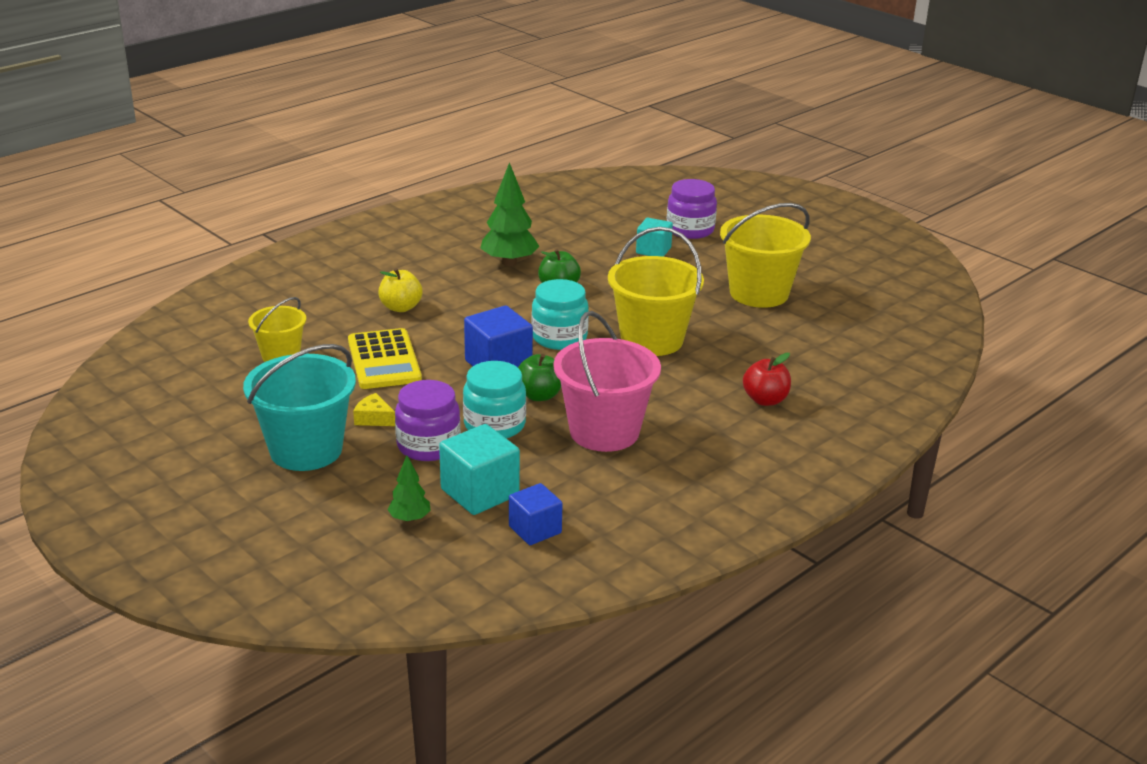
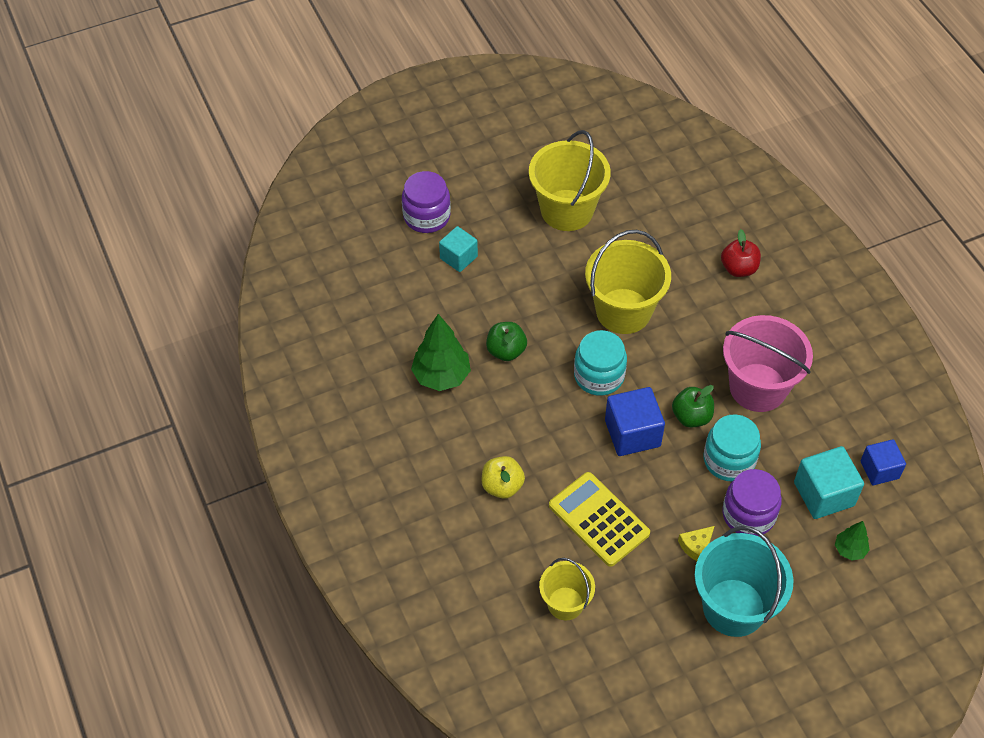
camera: 70 degrees left, 25 degrees up
(384, 360) = (598, 519): yellow calculator -> yellow calculator turned 135 degrees counterclockwise

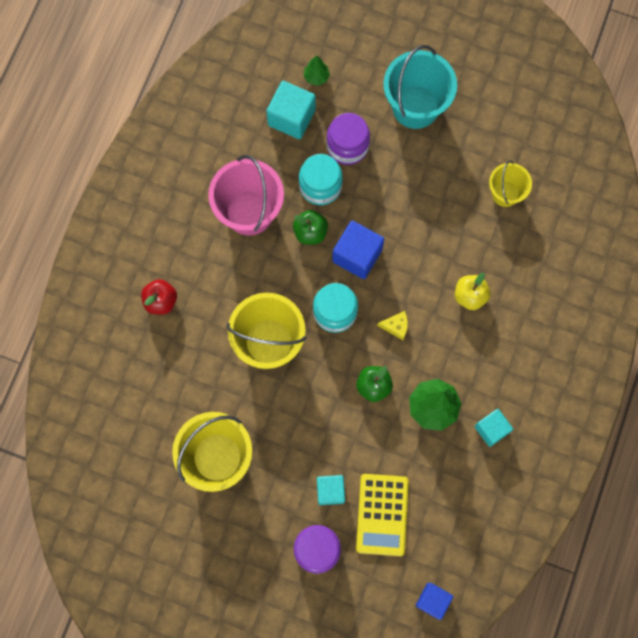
camera: 135 degrees left, 20 degrees up
(376, 401) = (491, 429): none -> turquoise cube
(598, 519) = (435, 222): yellow calculator -> yellow calculator (382, 514)
(696, 546) = (397, 156): yellow cheese -> yellow cheese (396, 326)
(879, 470) = (243, 101): blue cube -> blue cube (432, 600)

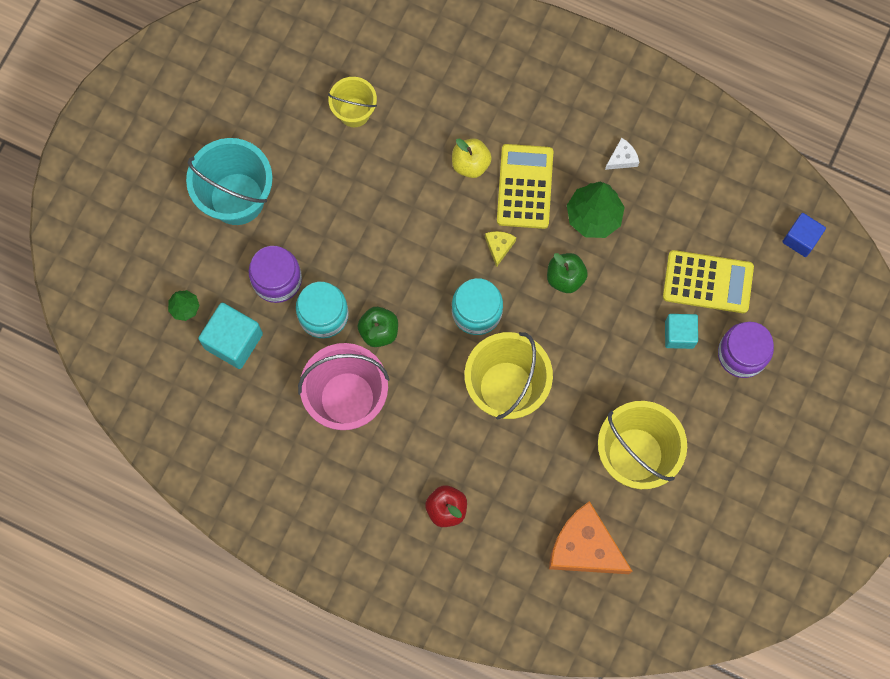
camera: 85 degrees left, 0 degrees up
(134, 419) = (584, 547): none -> orange cheese
(357, 255) = (412, 281): blue cube -> none
(454, 344) = (524, 186): none -> yellow calculator
(491, 429) = (622, 158): turquoise cube -> white cheese

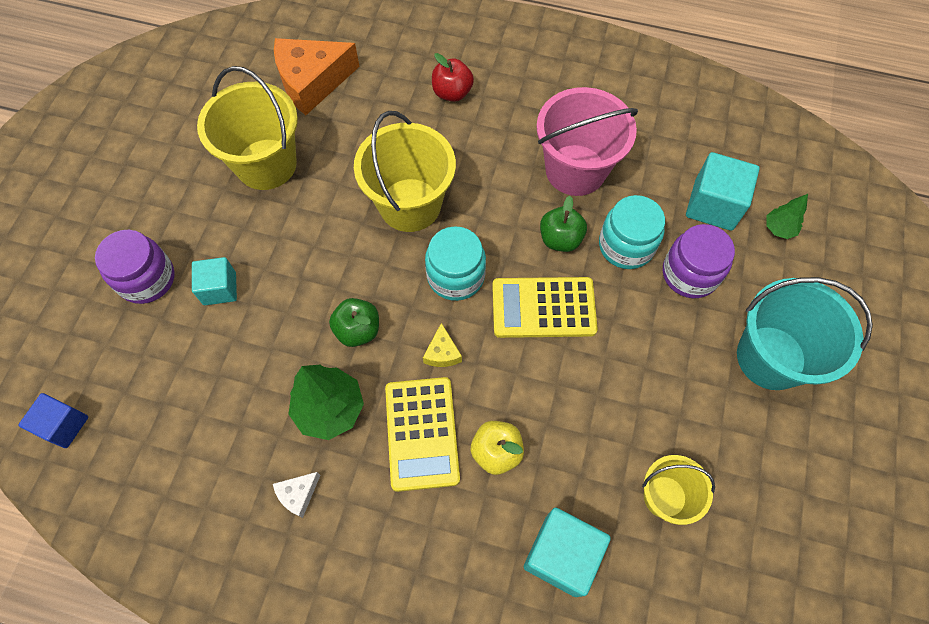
camera: 170 degrees right, 10 degrees down
(438, 87) = (561, 555): none -> turquoise cube
(584, 547) = (312, 82): orange cheese -> orange cheese turned 135 degrees clockwise
(707, 282) = (185, 353): yellow calculator -> yellow calculator (543, 308)

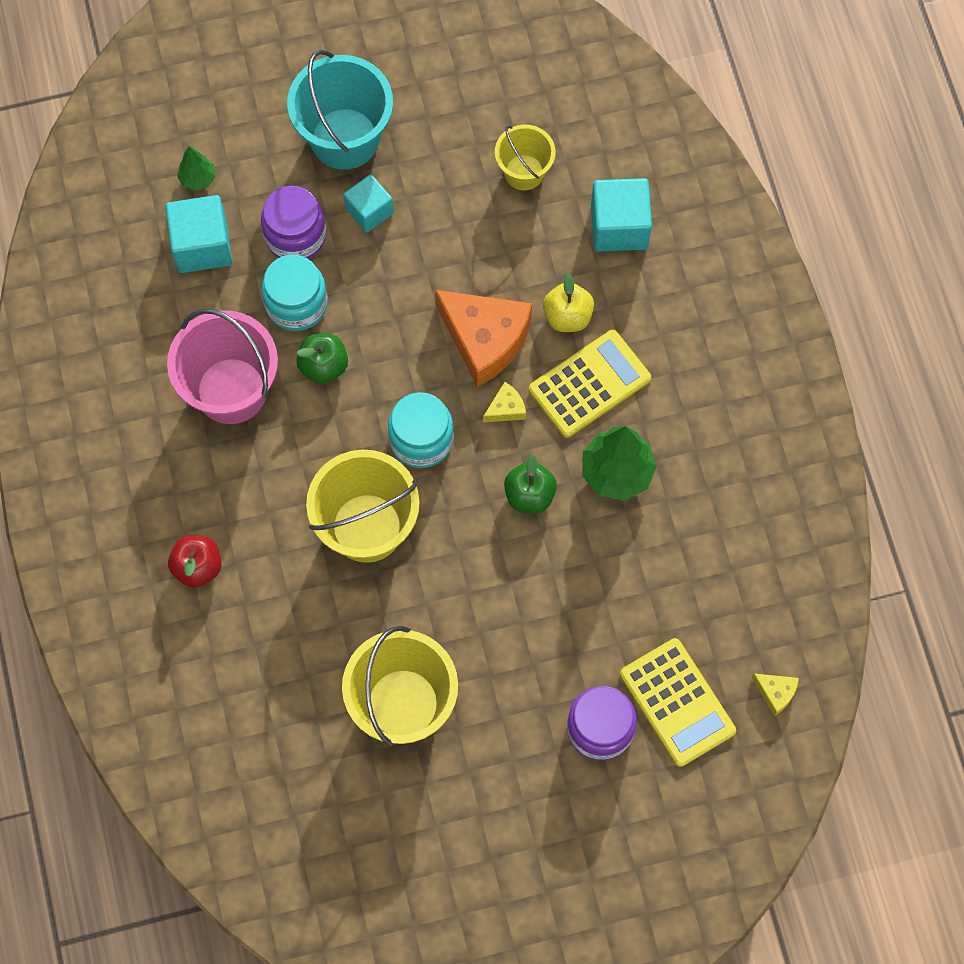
camera: 120 degrees left, 5 degrees up
(64, 425) = (775, 693): blue cube -> yellow cheese
(220, 288) = (566, 650): turquoise cube -> turquoise cube (369, 211)
(298, 494) = (702, 452): white cheese -> none
(312, 82) = (267, 729): orange cheese -> orange cheese (485, 339)
(543, 308) = (408, 345): yellow calculator -> yellow calculator (677, 702)

